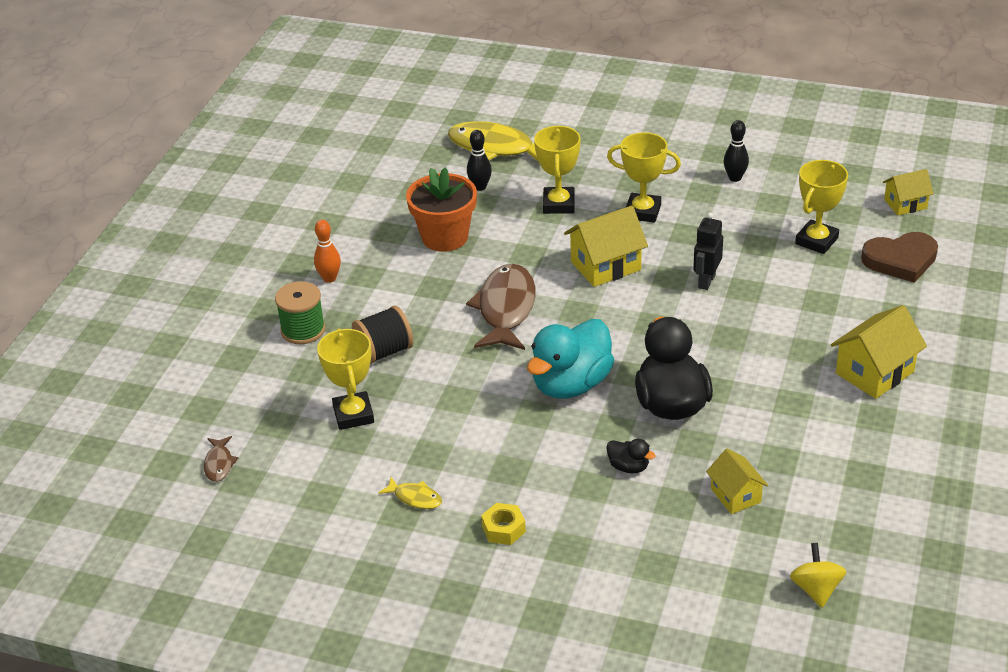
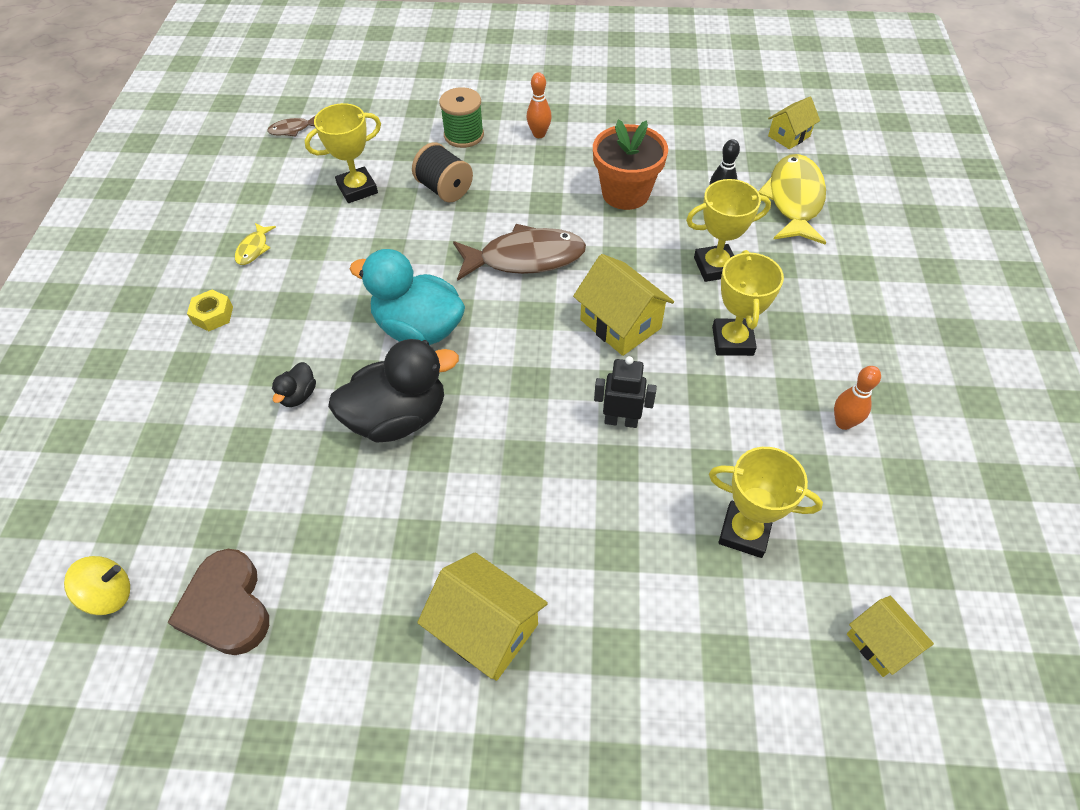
camera: 75 degrees right, 15 degrees up
(735, 178) = (843, 423): black bowling pin -> orange bowling pin
(735, 495) = (257, 497): yellow house -> yellow house (789, 136)
(900, 260) = (739, 646): brown heart -> brown heart (226, 606)

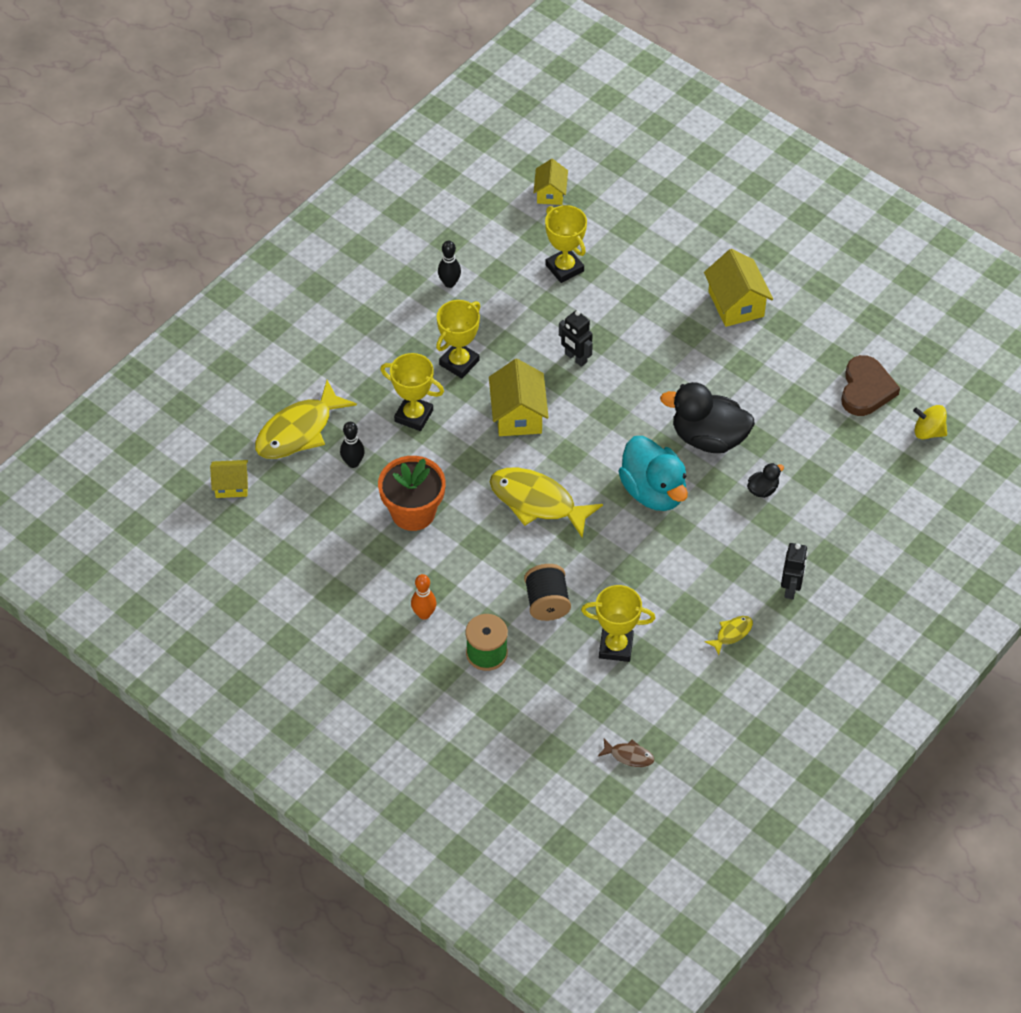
camera: 145 degrees left, 0 degrees up
(213, 315) = (791, 588): yellow nut -> black robot
(525, 258) = (537, 502): brown fish -> yellow fish
(843, 423) = (449, 283): orange bowling pin -> black bowling pin

